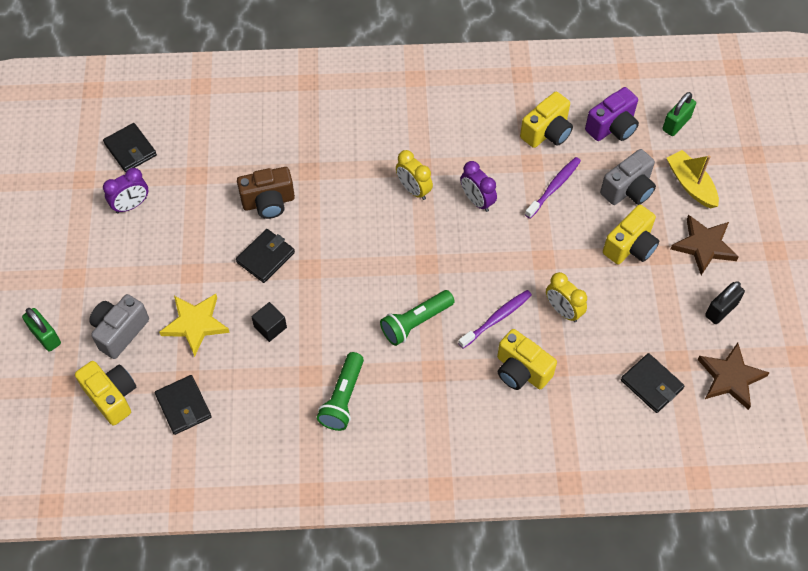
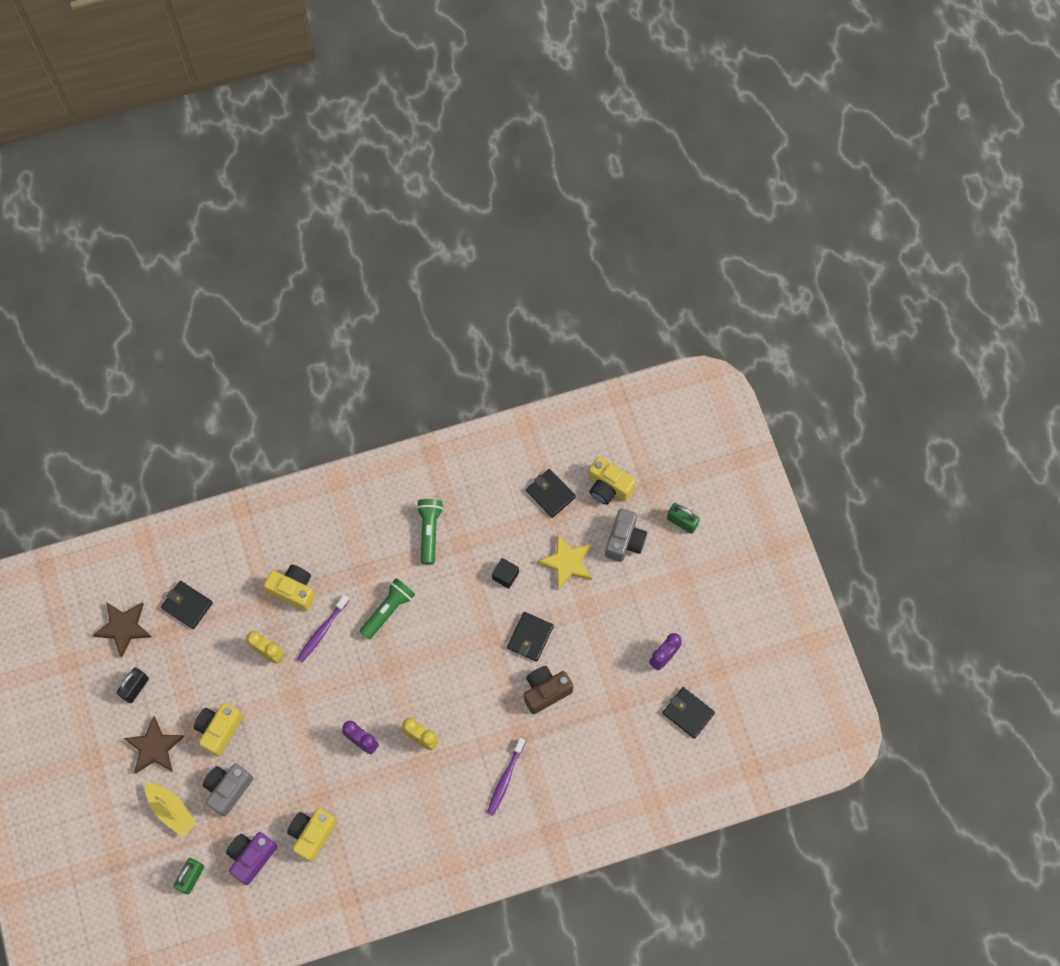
camera: 165 degrees right, 10 degrees up
(554, 187) = (296, 774): purple toothbrush -> purple toothbrush (505, 779)

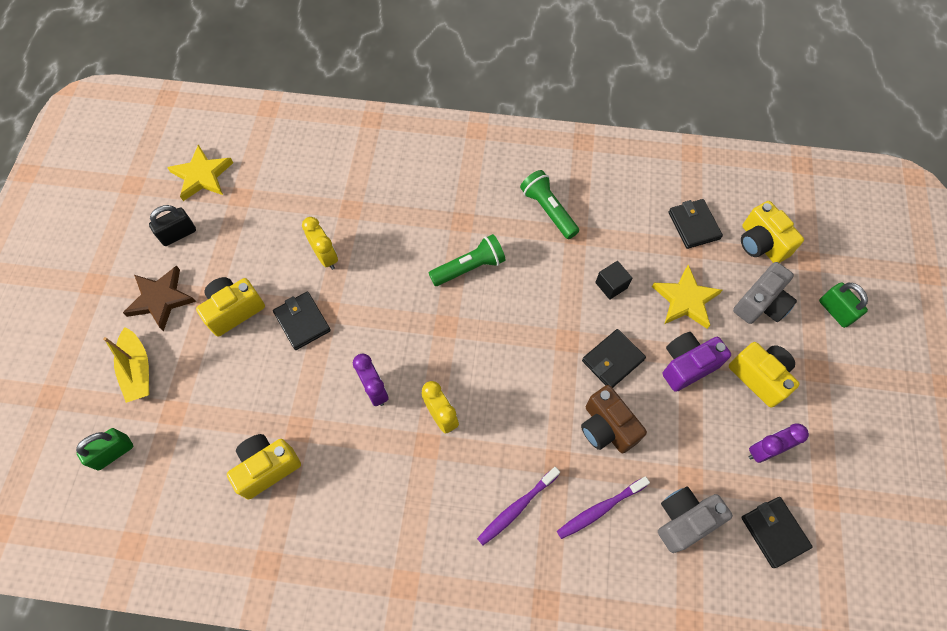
camera: 25 degrees right, 5 degrees down
(124, 627) = (202, 176): brown star -> yellow star
(187, 605) = (273, 180): black wallet -> black wallet (302, 322)
(228, 789) = (207, 375): grey camera -> grey camera (684, 520)
(251, 857) = (188, 461): purple camera -> purple camera (687, 365)
(293, 590) = (383, 209): yellow camera -> yellow camera (759, 377)
(322, 631) = (391, 259): purple toothbrush -> purple toothbrush (600, 509)
(429, 532) = (548, 210): green flashlight -> green flashlight turned 60 degrees counterclockwise
(545, 691) = (606, 427): brown camera -> brown camera turned 120 degrees counterclockwise

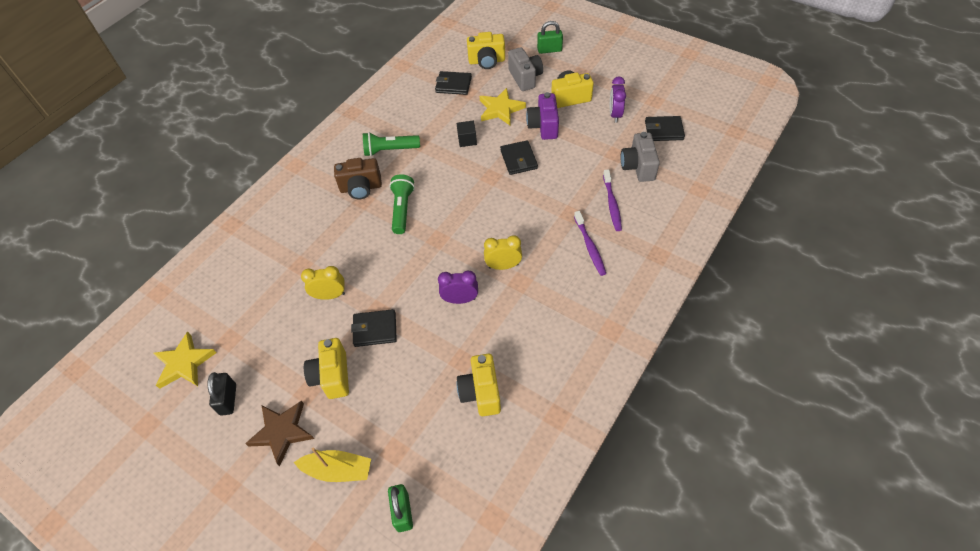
camera: 60 degrees left, 10 degrees down
(606, 427) = (561, 180): brown camera -> brown camera (361, 188)

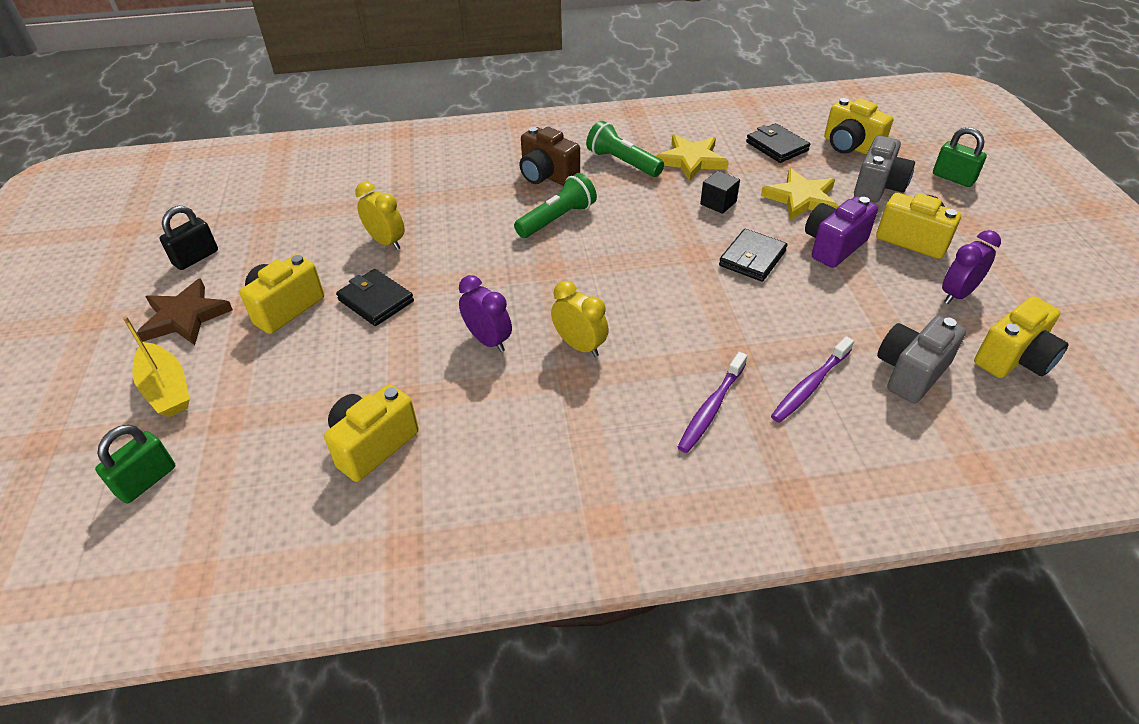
camera: 45 degrees right, 10 degrees down
(184, 363) = (215, 206): yellow star -> yellow star (691, 160)
(663, 130) = (1014, 359): black wallet -> yellow camera

